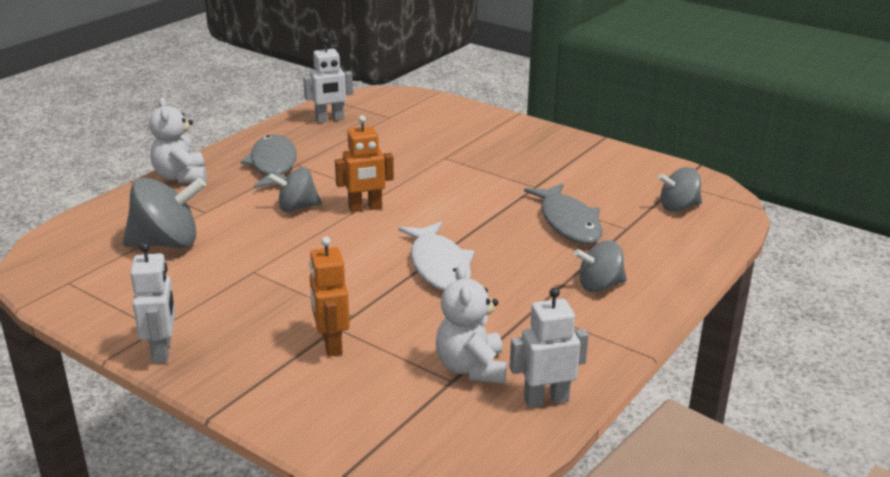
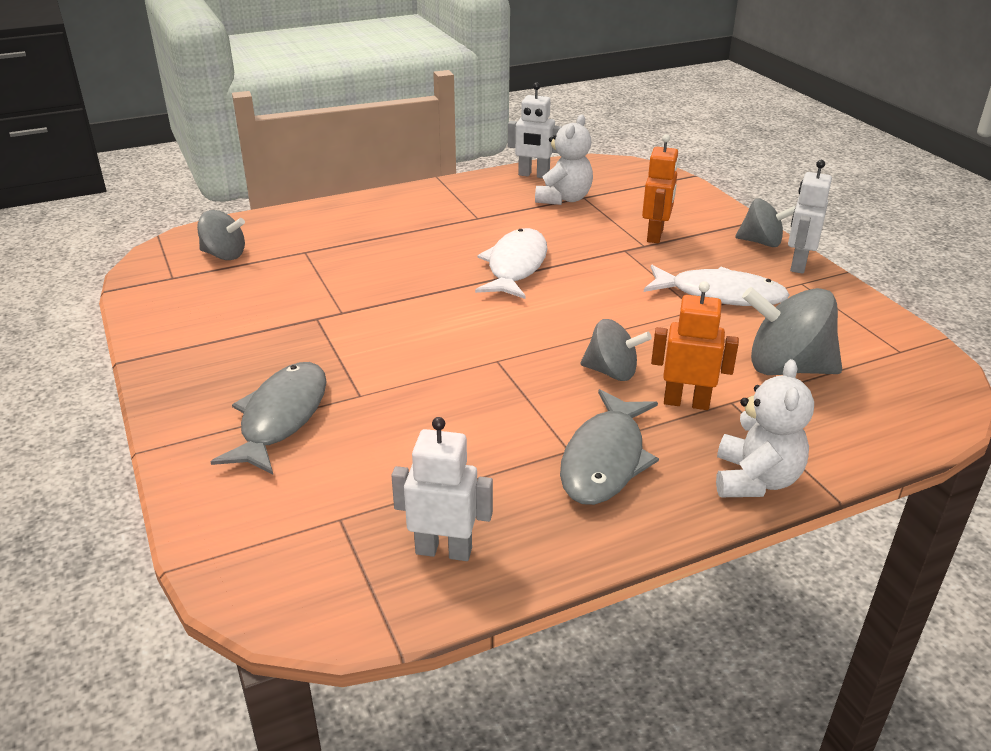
camera: 150 degrees left, 5 degrees up
(236, 291) = (720, 295): none -> white fish
(365, 208) = (531, 347): orange robot -> orange robot (686, 402)
(568, 222) = (347, 270): grey fish -> grey fish (281, 418)
(599, 285) = (404, 218): grey spinning top -> grey spinning top (761, 242)

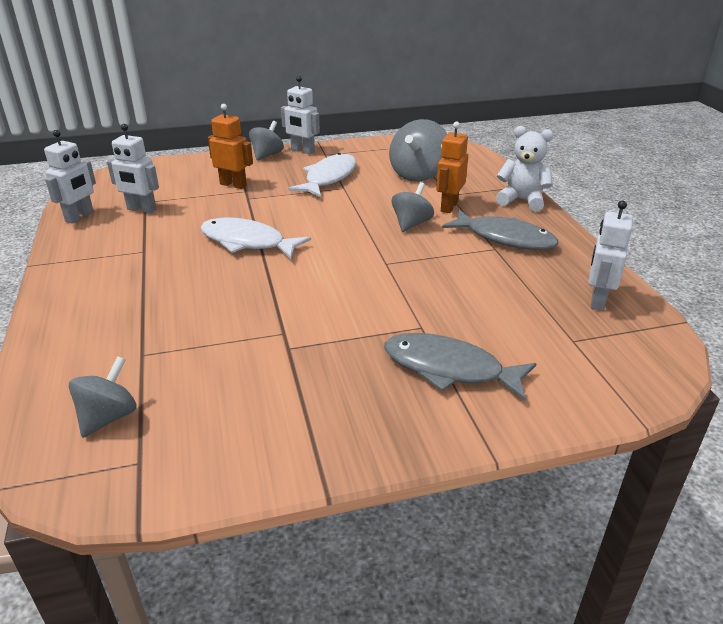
camera: 80 degrees left, 0 degrees up
(564, 199) = (141, 209): white teddy bear -> white robot

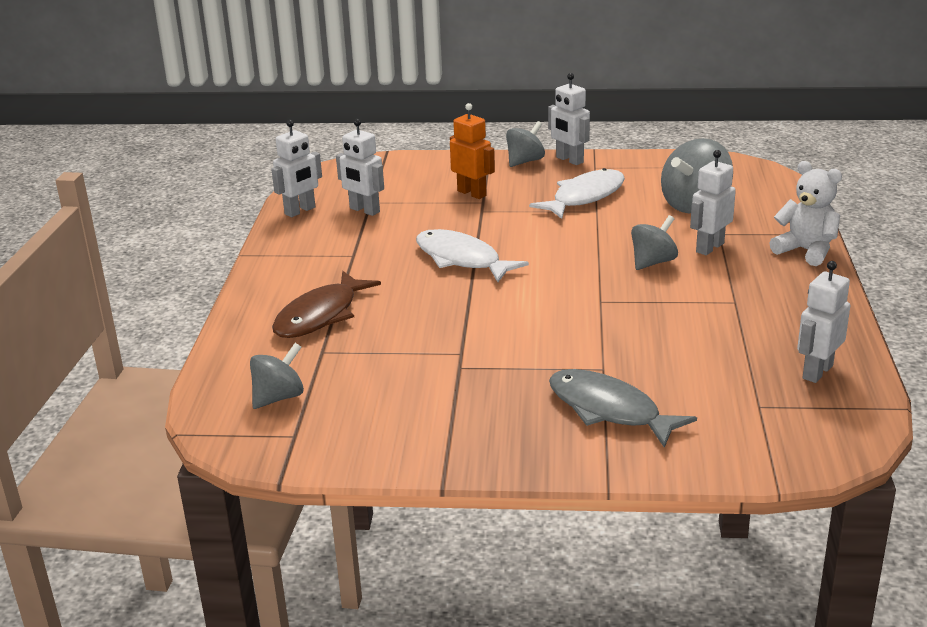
camera: 20 degrees right, 5 degrees down
(129, 316) = (320, 315): none -> brown fish
(448, 206) = (709, 247): orange robot -> white robot
(505, 238) = (754, 292): grey fish -> none

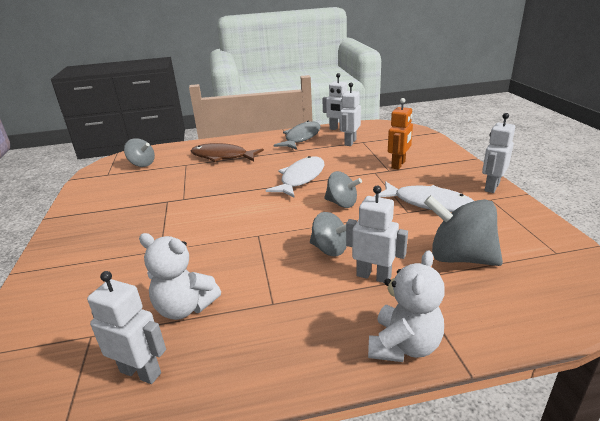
camera: 75 degrees right, 0 degrees up
(525, 161) = (469, 172): grey spinning top -> grey spinning top (342, 203)
(609, 410) = (104, 260): grey fish -> grey fish (301, 138)
(728, 349) = (185, 308): none -> white teddy bear

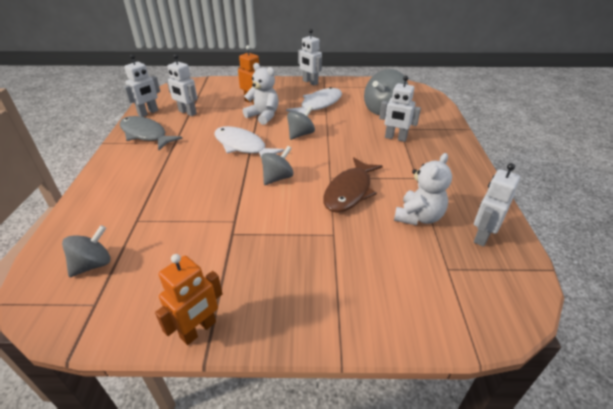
camera: 80 degrees left, 10 degrees up
(71, 210) = (198, 330): none -> orange robot
(222, 157) = (142, 189): brown fish -> brown fish (349, 191)
(330, 249) = (362, 148): grey spinning top -> grey spinning top (277, 178)
(373, 276) = (395, 138): white robot -> white robot turned 105 degrees counterclockwise
(404, 346) = (454, 140): white teddy bear -> white teddy bear (263, 116)

